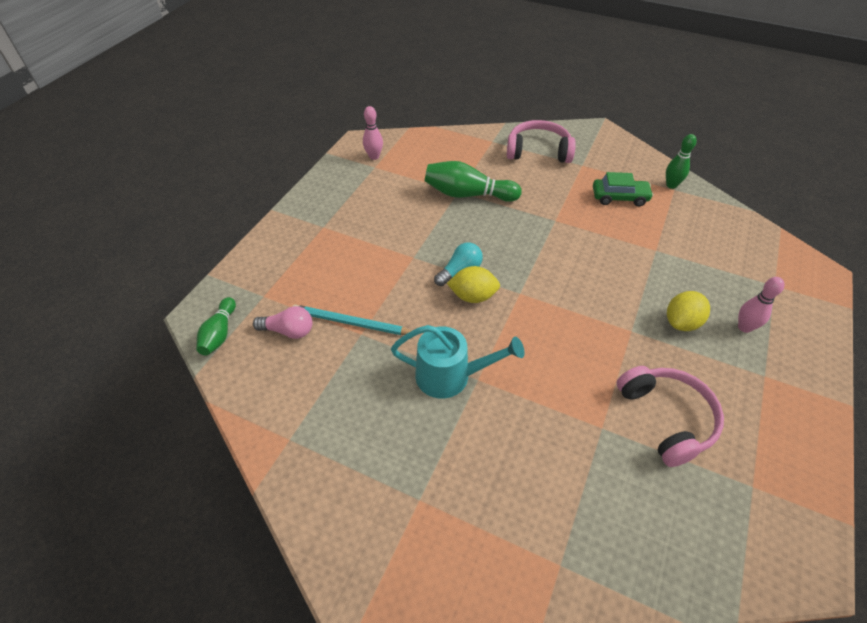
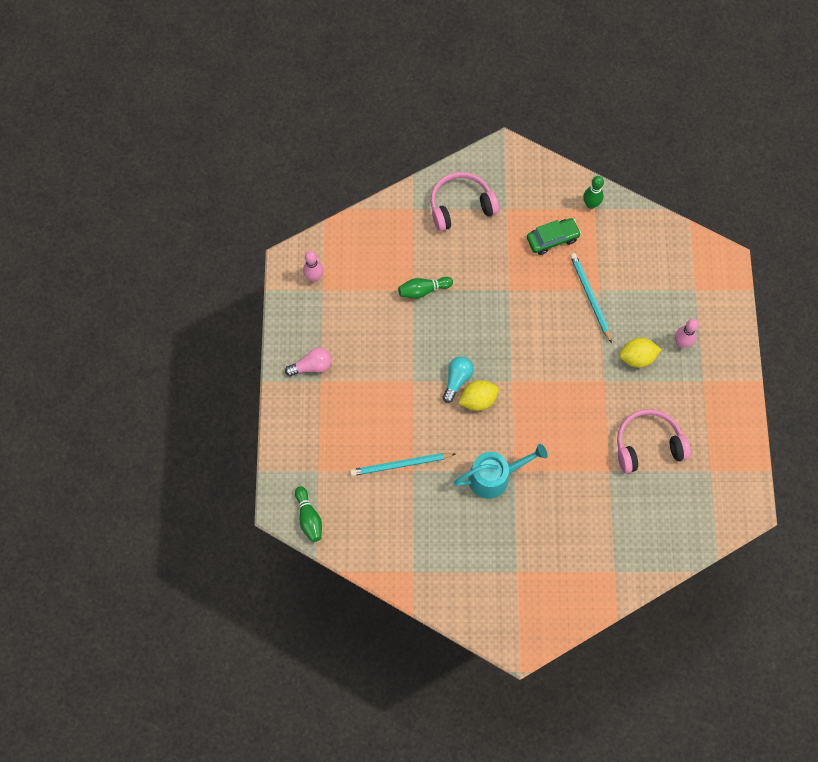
camera: 25 degrees left, 20 degrees up
(288, 331) = (358, 492): pink light bulb -> pink light bulb (312, 366)
(468, 194) = (423, 290): green bowling pin -> green bowling pin, size x0.61
(643, 252) = (590, 297): none -> turquoise pencil
(666, 418) = (647, 445): pink headphones -> pink headphones turned 60 degrees counterclockwise
(681, 322) = (637, 357): yellow lemon -> yellow lemon turned 60 degrees clockwise

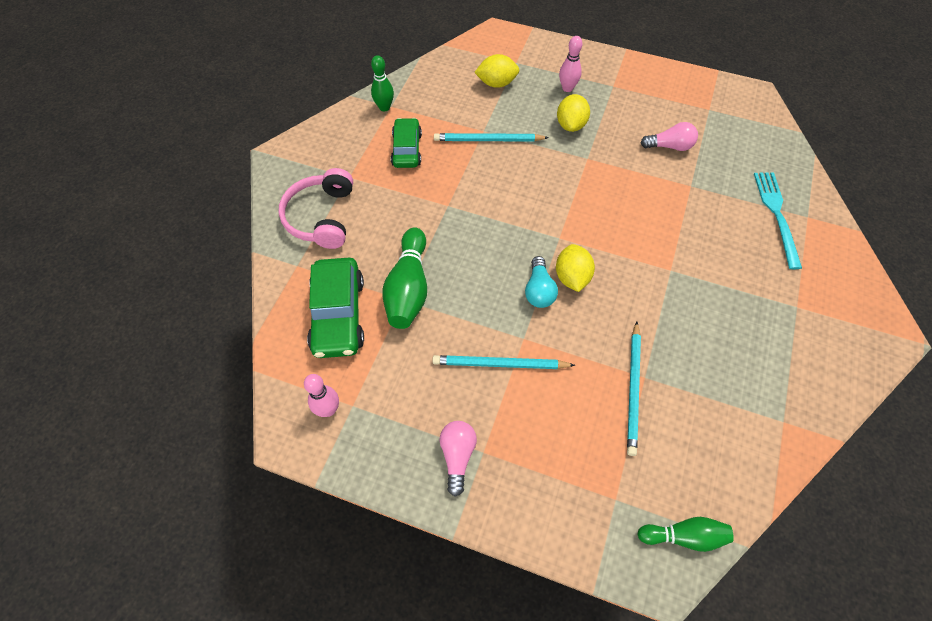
camera: 70 degrees left, 10 degrees down
(384, 253) = (338, 315): none -> green car
(386, 371) = (500, 364): none -> turquoise pencil
(423, 290) = (408, 288): green bowling pin -> green bowling pin, size x1.63
(457, 380) = (539, 290): turquoise light bulb -> turquoise light bulb turned 135 degrees counterclockwise
(495, 476) = (673, 291): turquoise watering can -> none
(606, 545) = (776, 215): none -> turquoise fork
(647, 445) = (670, 146): pink headphones -> pink light bulb
(660, 282) = (496, 83): none -> yellow lemon

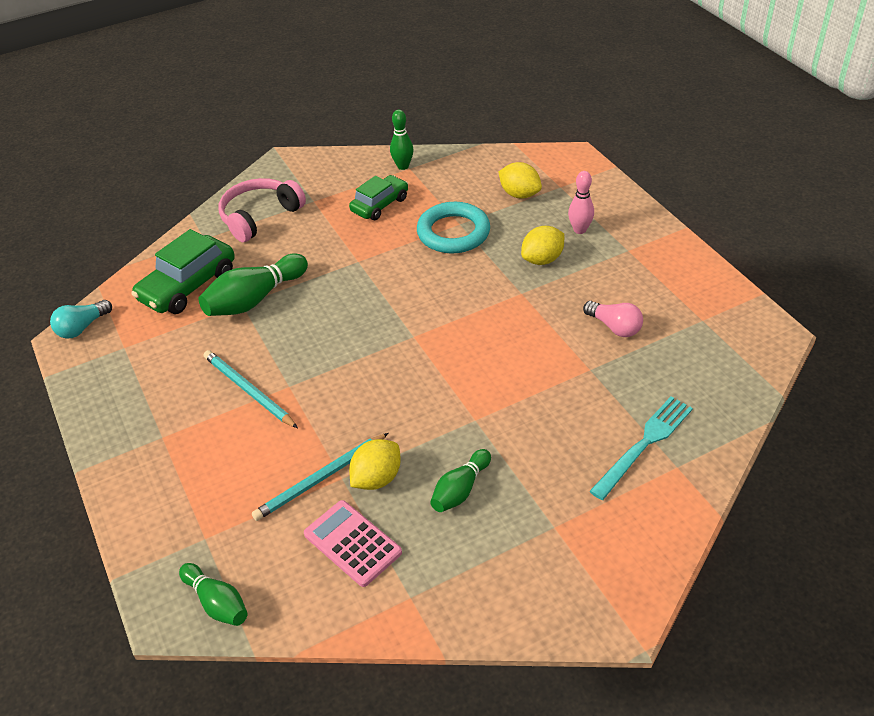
camera: 45 degrees right, 15 degrees down
(328, 410) = (107, 339): pink bowling pin -> none
(457, 456) = (143, 426): pink light bulb -> none
(488, 140) = (453, 232): turquoise pencil -> turquoise ring
(539, 290) = (345, 362): turquoise light bulb -> turquoise light bulb (82, 327)
(572, 277) = (383, 370): yellow lemon -> yellow lemon (377, 478)
(709, 416) = (352, 543): none -> pink calculator
(722, 325) = (460, 489): none -> green bowling pin

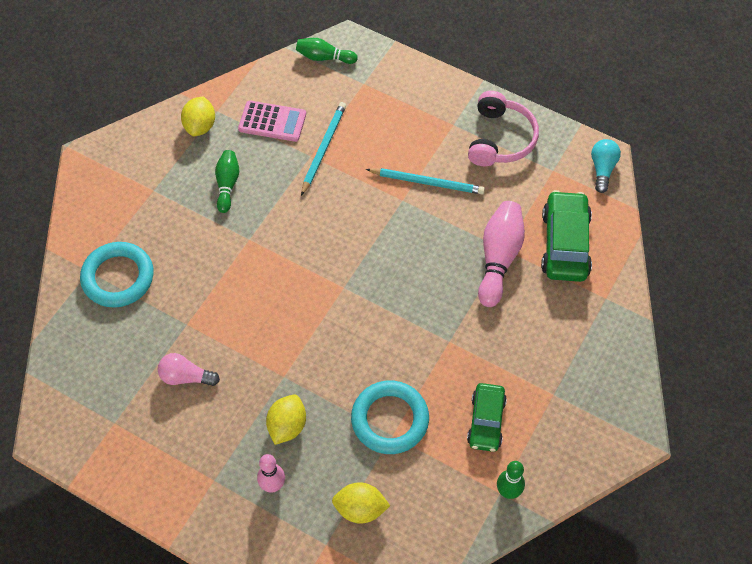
camera: 145 degrees right, 15 degrees up
(255, 299) = (498, 258): green bowling pin -> pink bowling pin
(260, 217) = (583, 348): pink headphones -> pink headphones (500, 139)
(377, 478) = (287, 166): yellow lemon -> yellow lemon (200, 126)
(644, 444) = (118, 277): turquoise fork -> turquoise ring

